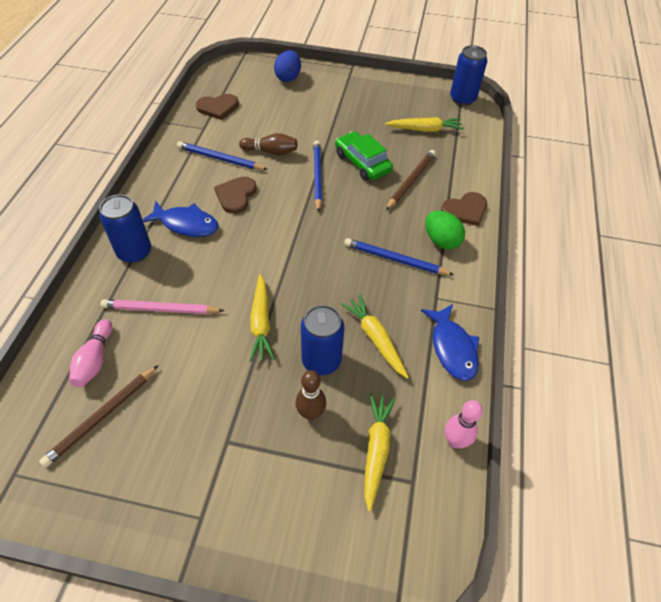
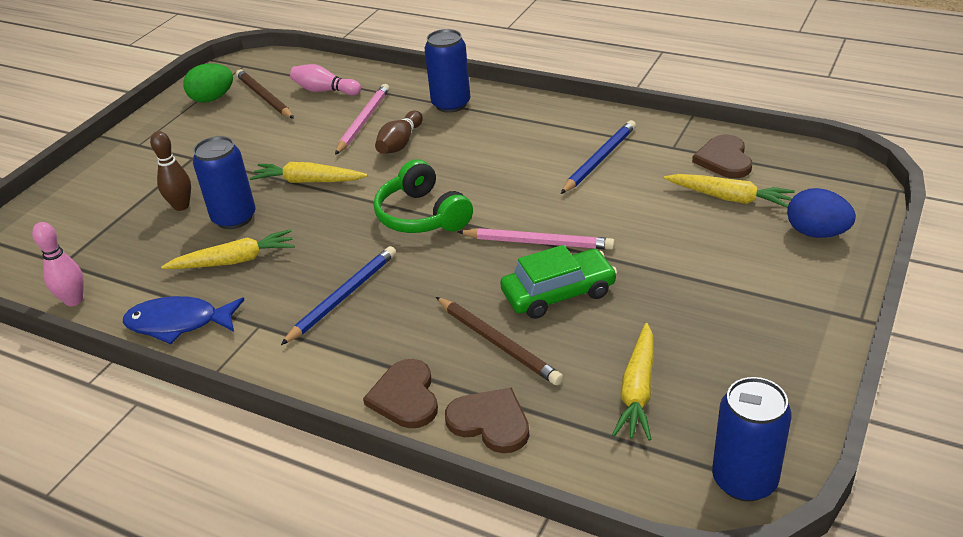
camera: 110 degrees right, 15 degrees down
(186, 224) = (481, 135): blue fish -> none
(236, 195) = (520, 170): brown heart -> brown heart (490, 422)
(271, 152) = (606, 203): brown bowling pin -> brown bowling pin (400, 143)
(298, 238) = (422, 215): none -> green headphones
(317, 176) = (538, 242): blue pencil -> pink pencil
(376, 450) = (111, 243): yellow carrot -> yellow carrot (729, 198)
(441, 241) = (354, 352): green egg -> green egg (212, 99)

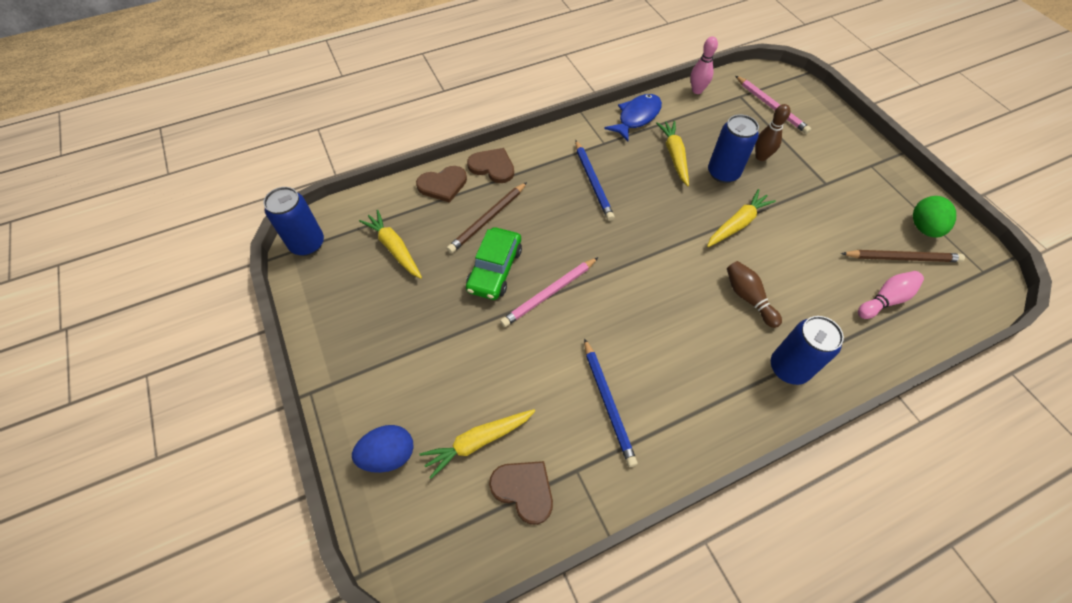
camera: 125 degrees right, 20 degrees up
(234, 261) = (674, 156): yellow carrot -> yellow carrot turned 150 degrees clockwise
(363, 121) = (805, 295): pink pencil -> pink pencil (771, 106)
(422, 215) = (638, 256): green headphones -> none
(497, 343) = (488, 219): brown pencil -> brown pencil turned 45 degrees counterclockwise

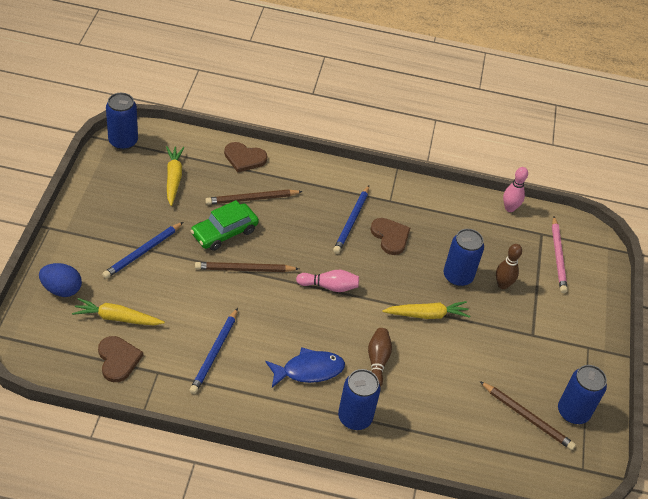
camera: 30 degrees right, 10 degrees down
(435, 347) = (143, 252): none -> blue pencil
(492, 167) = (291, 167): brown heart -> brown heart (390, 236)
(549, 293) = (245, 269): pink pencil -> brown pencil
(636, 117) = (436, 198): blue fish -> blue fish (308, 370)
(674, 156) = (433, 242): yellow carrot -> none
(885, 300) = (478, 431): pink bowling pin -> pink bowling pin (329, 286)
(923, 228) = (573, 412): green egg -> blue can

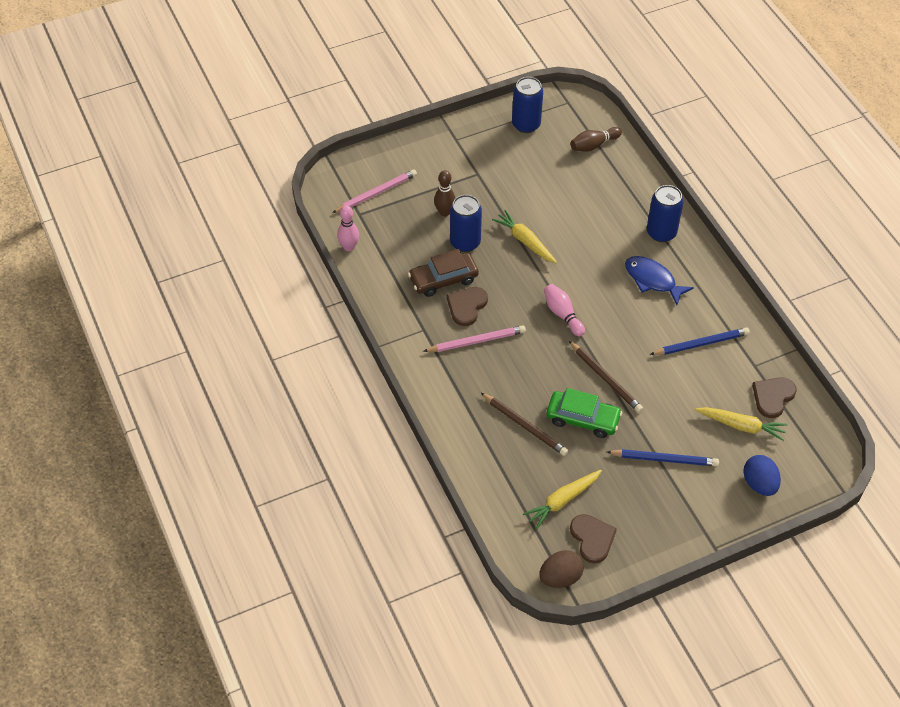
camera: 120 degrees left, 5 degrees up
(117, 318) = (741, 426): yellow carrot -> yellow carrot turned 45 degrees counterclockwise
(123, 141) = (560, 577): blue can -> brown egg
(244, 158) = (481, 466): brown heart -> brown heart (592, 538)
(351, 221) = (476, 341): blue pencil -> pink pencil
(377, 362) = (601, 246): brown bowling pin -> brown bowling pin (593, 145)
(429, 240) = (443, 279): none -> brown car
(527, 417) = (557, 145): brown pencil -> none

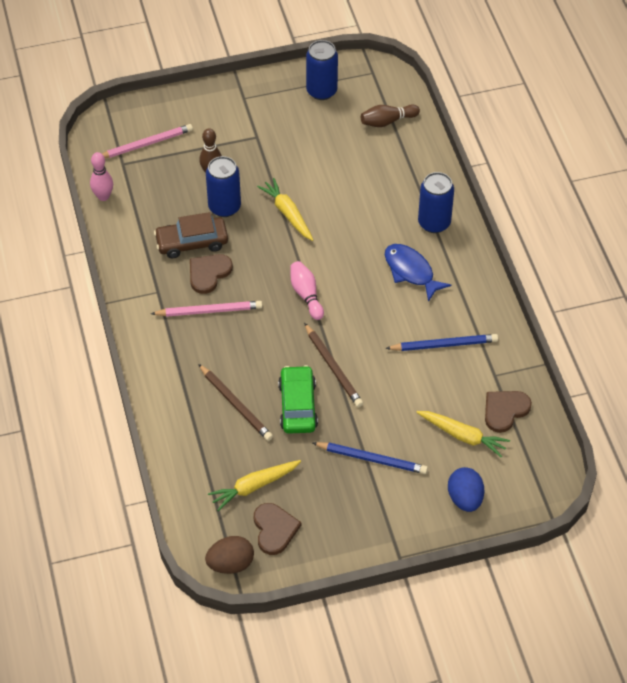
camera: 10 degrees right, 0 degrees up
(582, 419) = (298, 406): green car -> green car turned 120 degrees counterclockwise

